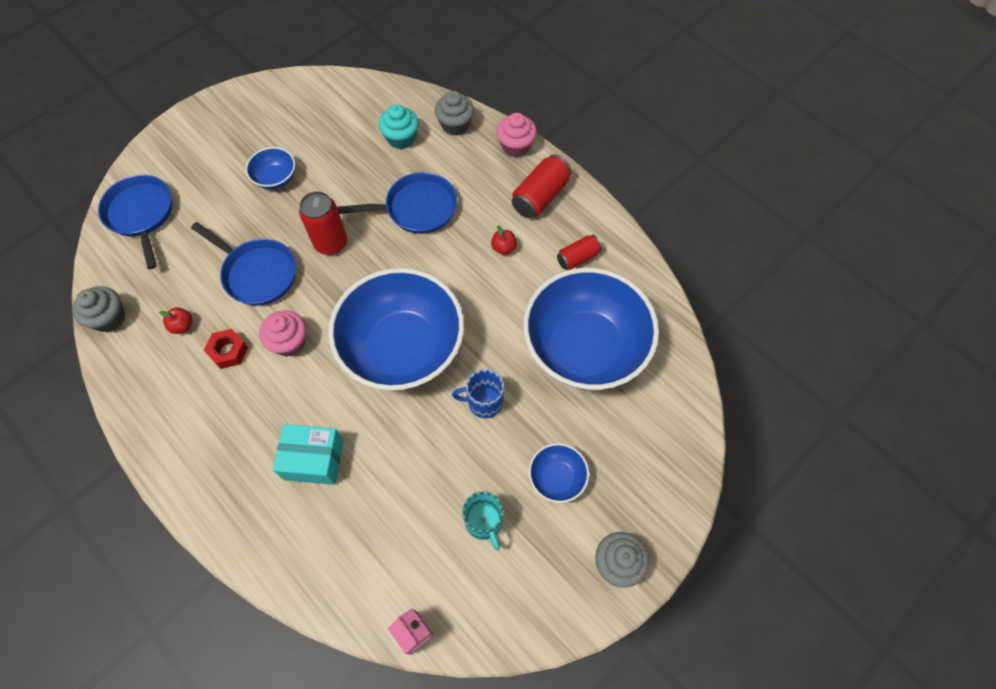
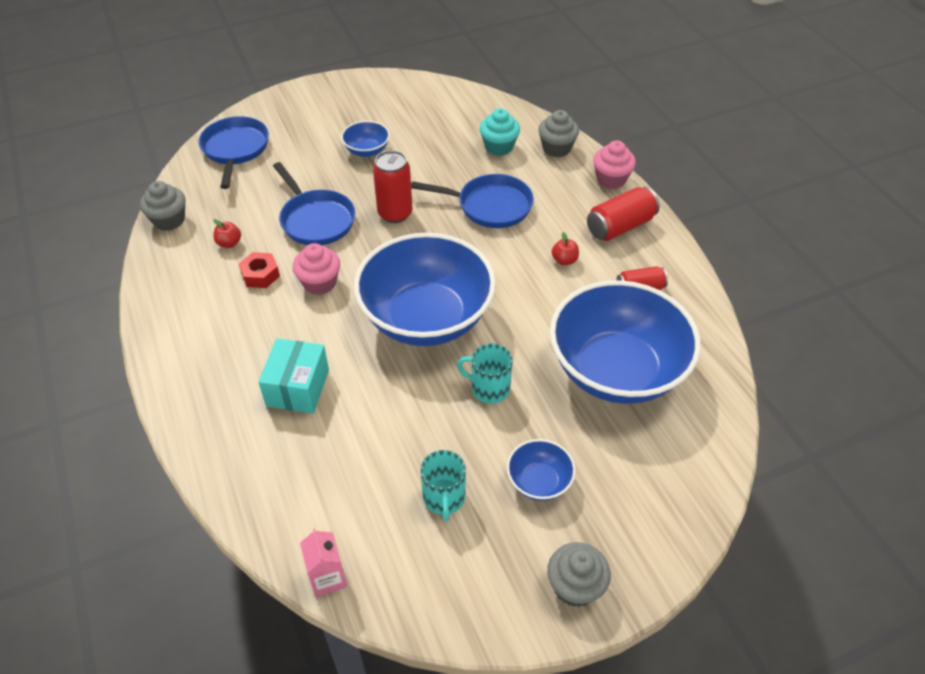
camera: 20 degrees right, 15 degrees down
(314, 459) = (298, 388): turquoise box -> turquoise box turned 75 degrees clockwise
(484, 402) = (489, 388): blue mug -> turquoise mug

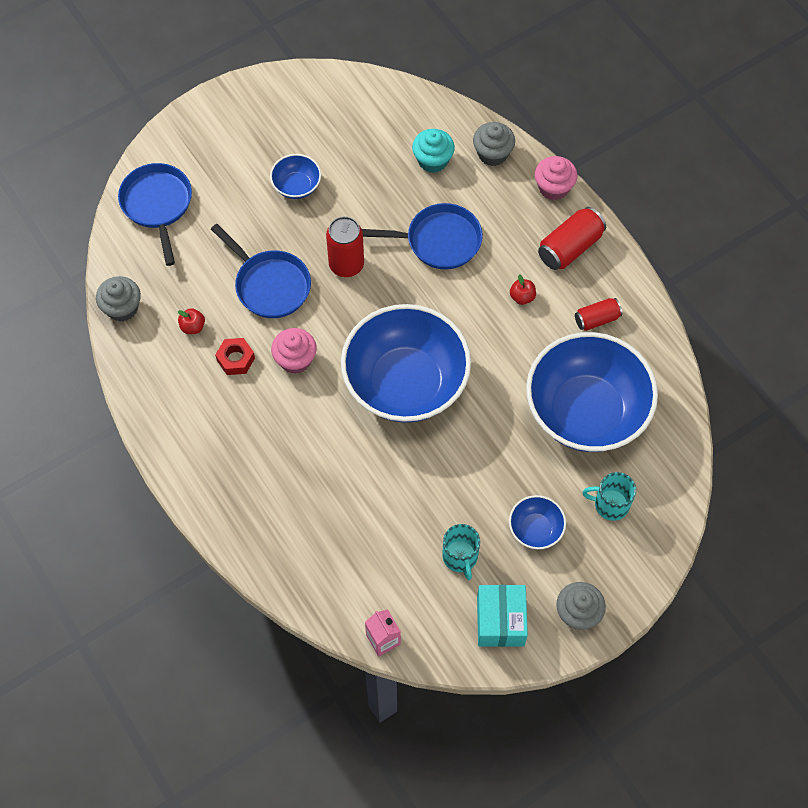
camera: 10 degrees left, 15 degrees up
(298, 388) = (308, 475): turquoise box -> turquoise box (500, 621)
(489, 388) = (477, 448): turquoise mug -> turquoise mug (610, 504)

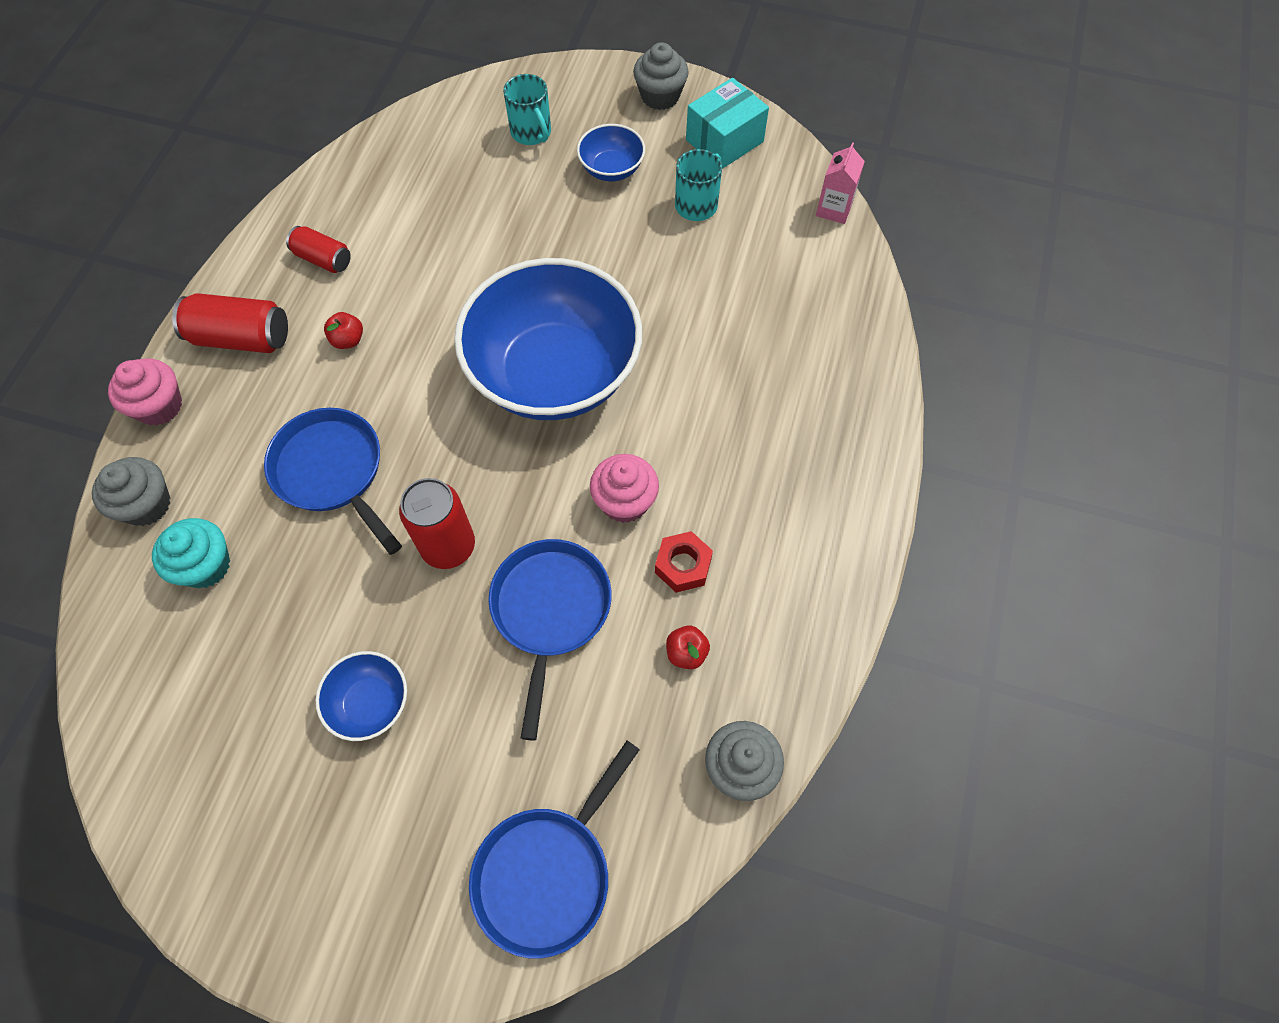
camera: 130 degrees left, 0 degrees up
(586, 411) = (446, 205): blue bowl -> none

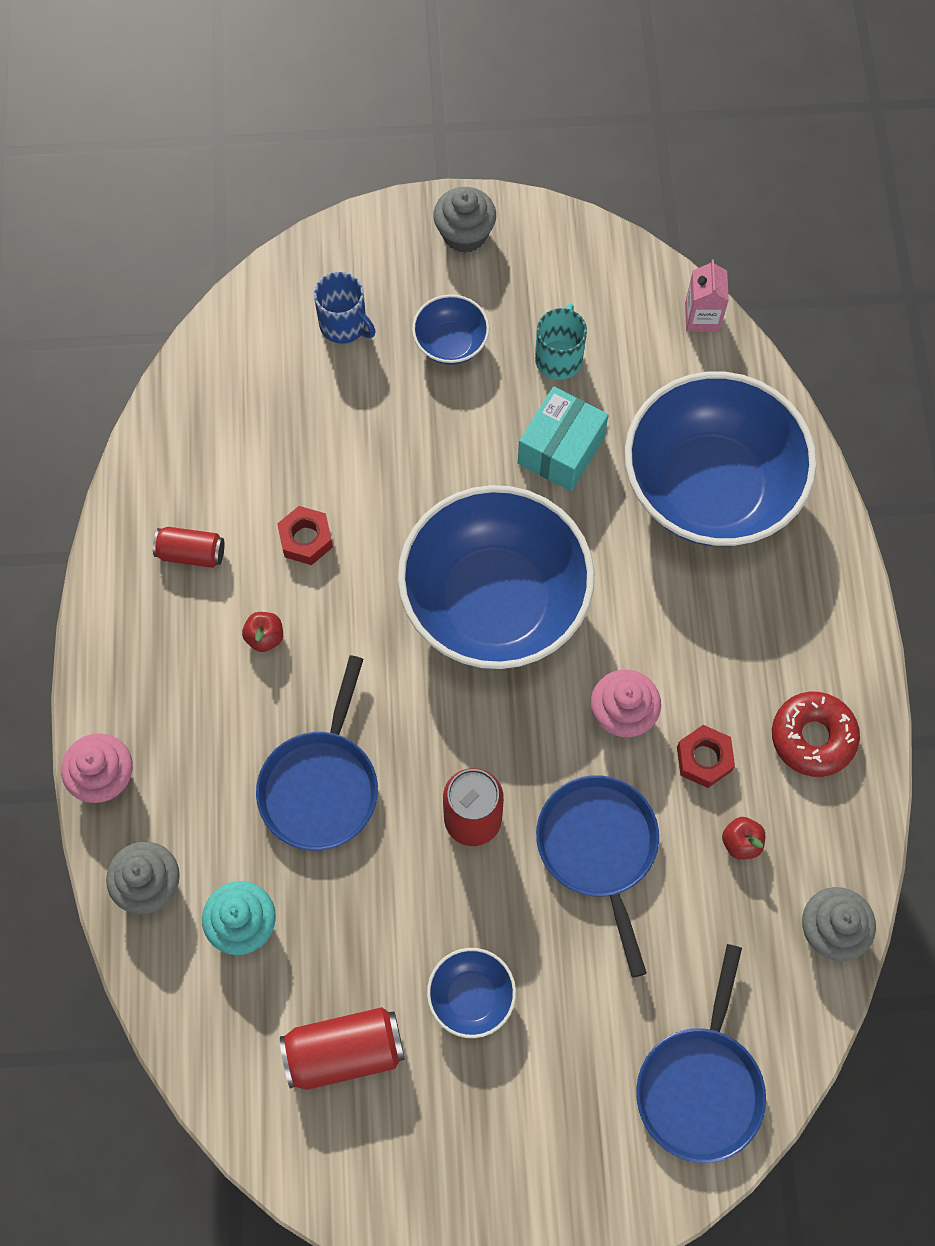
camera: 20 degrees left, 5 degrees up
(241, 338) = (150, 673): red can -> red can (344, 1051)
(333, 472) = (321, 785): blue pan -> blue pan turned 105 degrees counterclockwise
(420, 277) = (306, 539): none -> red nut
(531, 132) = (344, 325): turquoise mug -> blue mug
(724, 141) = (556, 269): turquoise box -> turquoise box (561, 450)
(785, 341) = (710, 487): none -> blue bowl
(794, 581) = (813, 737): none -> red donut

